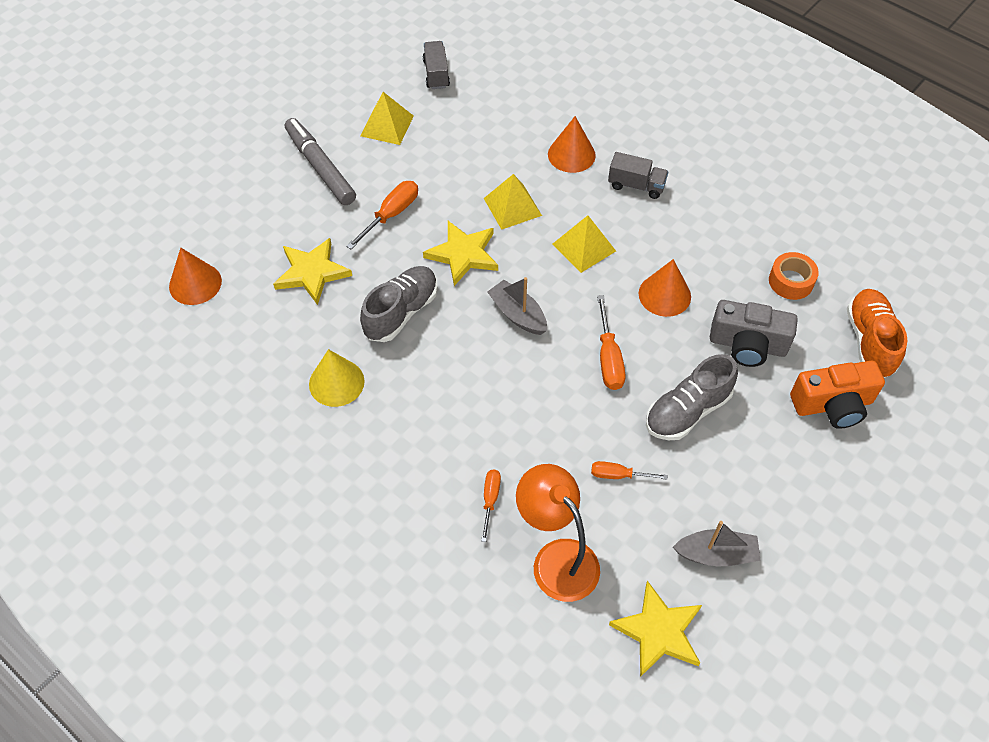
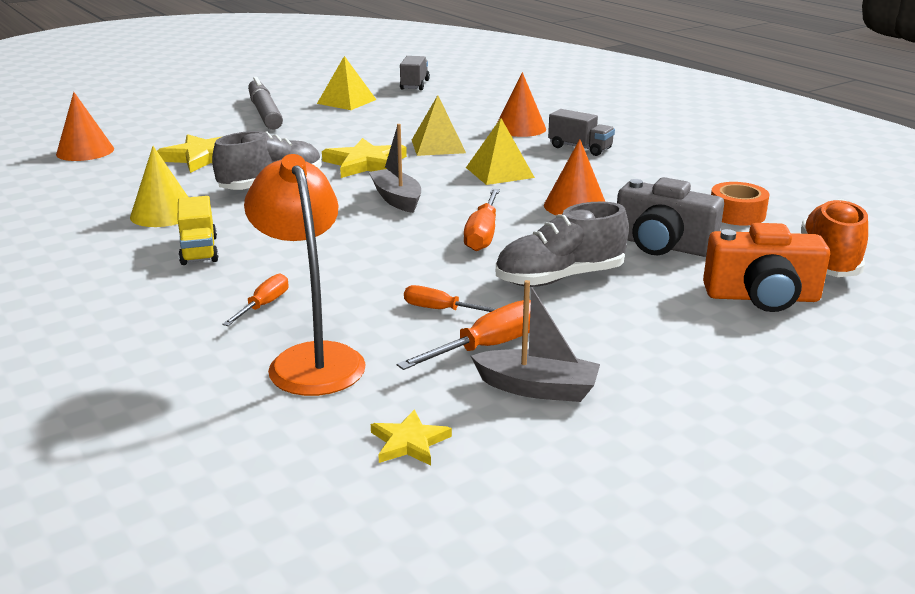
camera: 15 degrees right, 30 degrees down
(391, 214) = (311, 138): orange screwdriver -> orange screwdriver (489, 346)
(399, 434) = (199, 250): none -> yellow truck
(658, 631) = (409, 442): yellow star -> yellow star, size x0.55

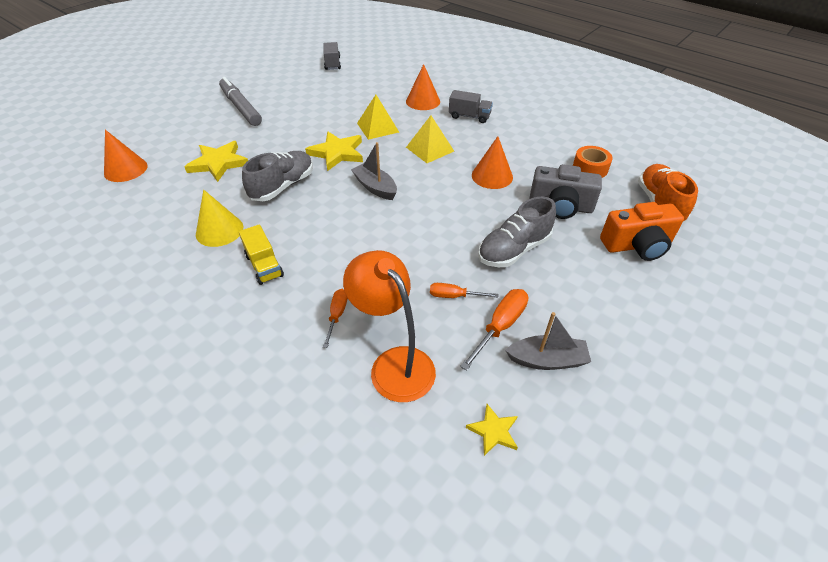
camera: 15 degrees left, 20 degrees up
(346, 101) = (293, 87): yellow pyramid -> none
(483, 234) = (447, 215): orange screwdriver -> none

